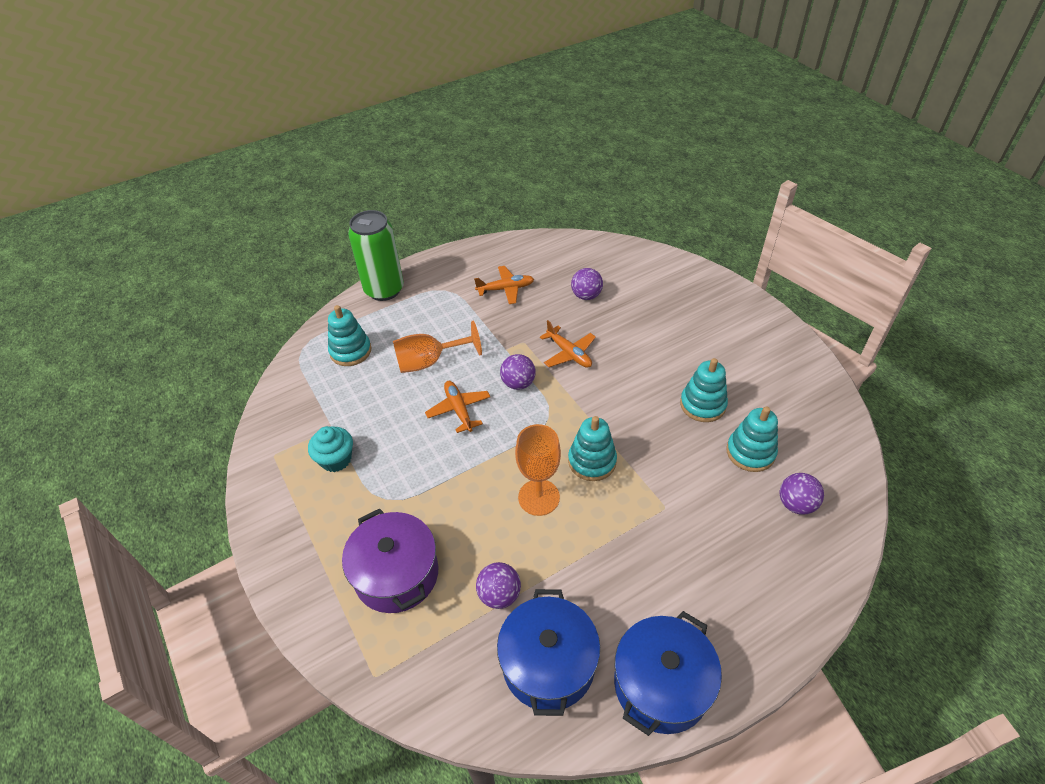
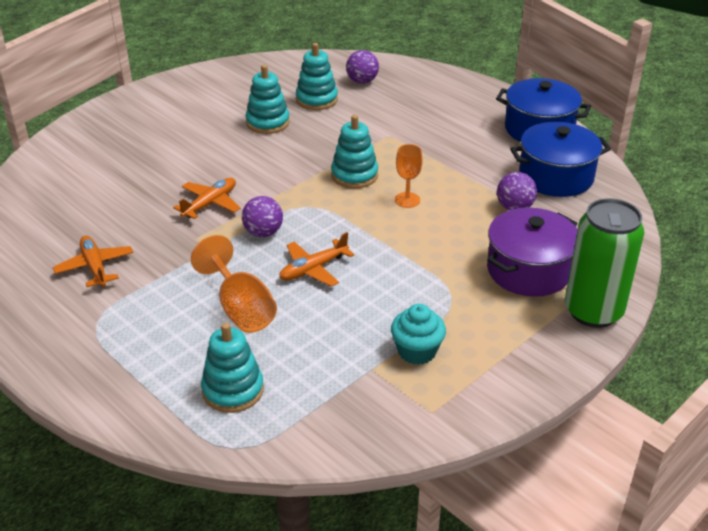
camera: 105 degrees left, 10 degrees down
(384, 290) = (94, 389): green can -> green can (593, 311)
(539, 497) = (407, 200): orange goblet -> orange goblet, size x0.63
(586, 296) = (109, 202): purple ball -> none

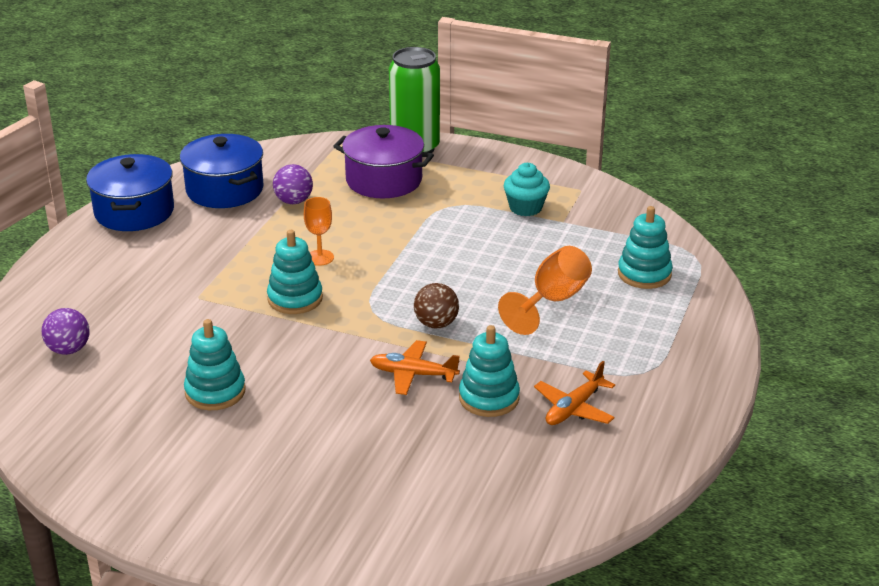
camera: 115 degrees left, 5 degrees down
(263, 233) = (436, 324): purple ball -> brown ball
(313, 269) = (468, 280): orange plane -> none
(316, 99) = (136, 371): turquoise stacking toy -> turquoise stacking toy (489, 398)

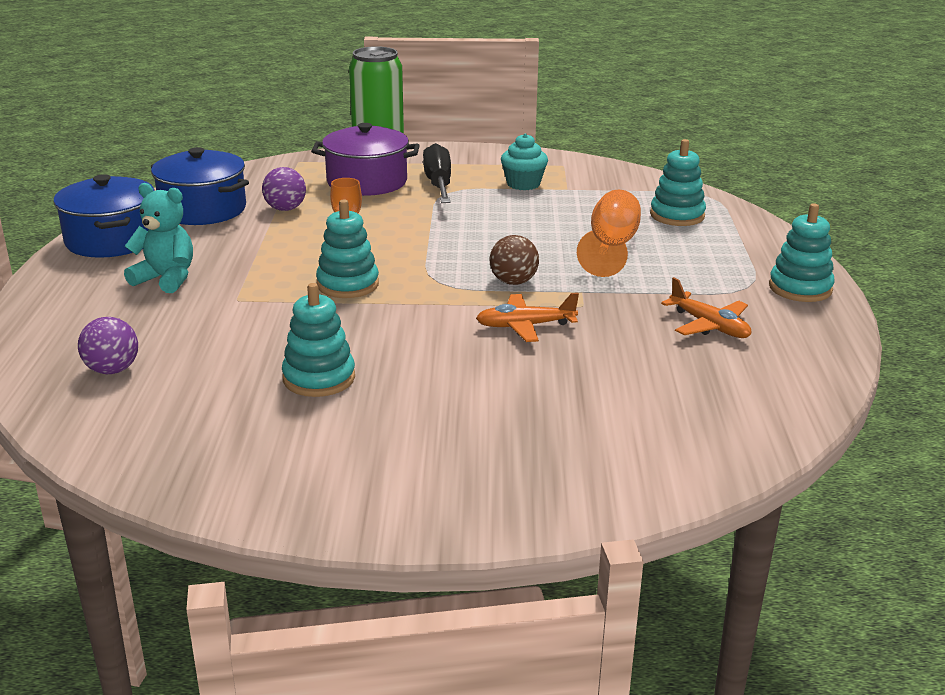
camera: 20 degrees left, 5 degrees down
(155, 263) = (166, 279): none -> turquoise teddy bear
(446, 194) = (438, 184): none -> black screwdriver
(489, 398) = (619, 332): turquoise stacking toy -> turquoise stacking toy (800, 288)
(574, 408) = (709, 326): orange plane -> orange plane turned 60 degrees counterclockwise

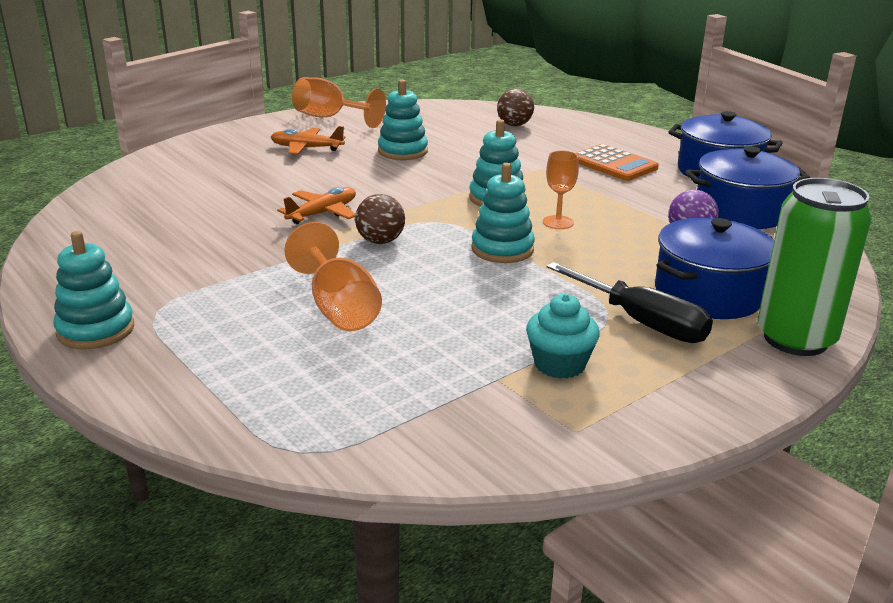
camera: 140 degrees right, 0 degrees up
(112, 370) = (514, 125): purple ball -> brown ball
(166, 279) = (613, 164): turquoise teddy bear -> orange calculator
(292, 495) = (329, 118): none -> orange goblet
(367, 182) = (708, 294): purple pot -> blue pot
(677, 215) = (311, 389): turquoise stacking toy -> turquoise stacking toy (502, 249)
(709, 326) = (171, 260): orange plane -> orange plane (306, 148)

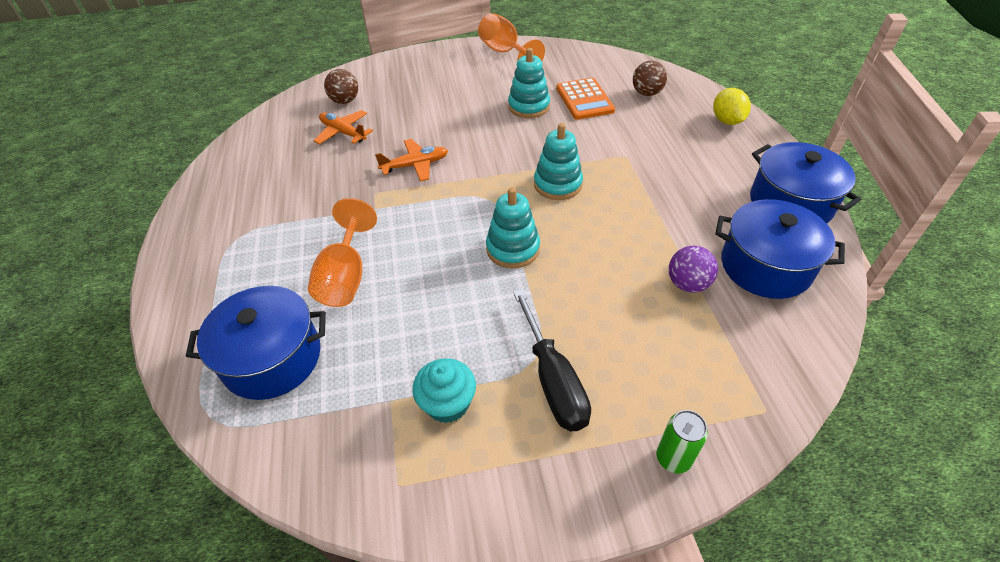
camera: 30 degrees right, 20 degrees up
(96, 330) = (191, 245): turquoise stacking toy -> none
(306, 148) = (461, 86): orange plane -> orange plane (343, 133)
(380, 241) = (430, 210): brown ball -> brown ball (345, 101)
(558, 222) = (584, 229): orange goblet -> none
(609, 131) = (727, 121): none -> yellow lemon
(613, 164) = (695, 166): orange calculator -> orange calculator (584, 99)
(708, 294) = (641, 367): blue pot -> blue pot (272, 358)
(795, 339) = (673, 458): green can -> green can, size x0.47

